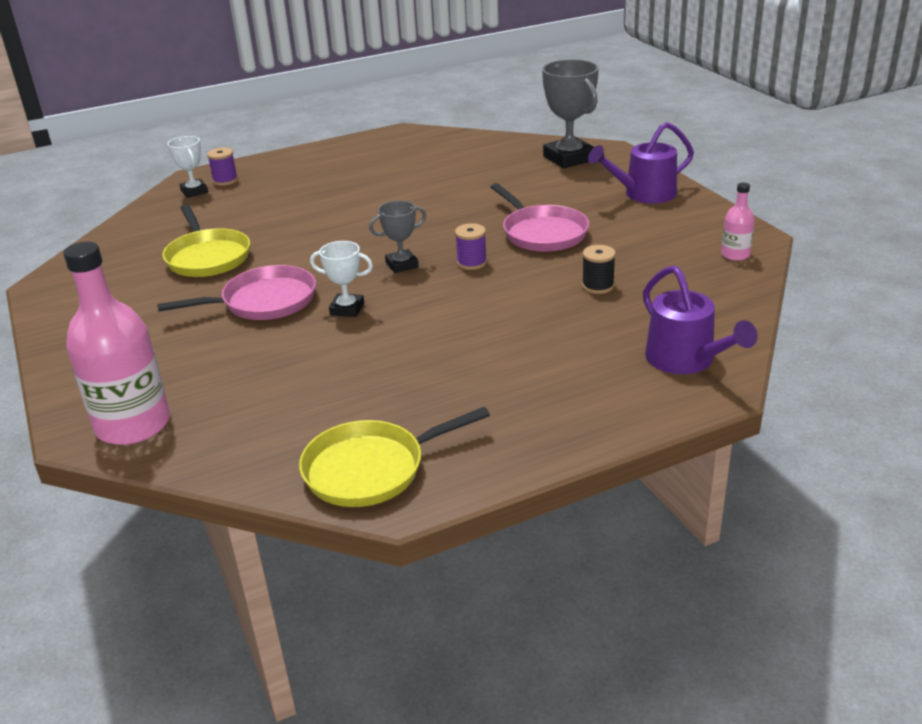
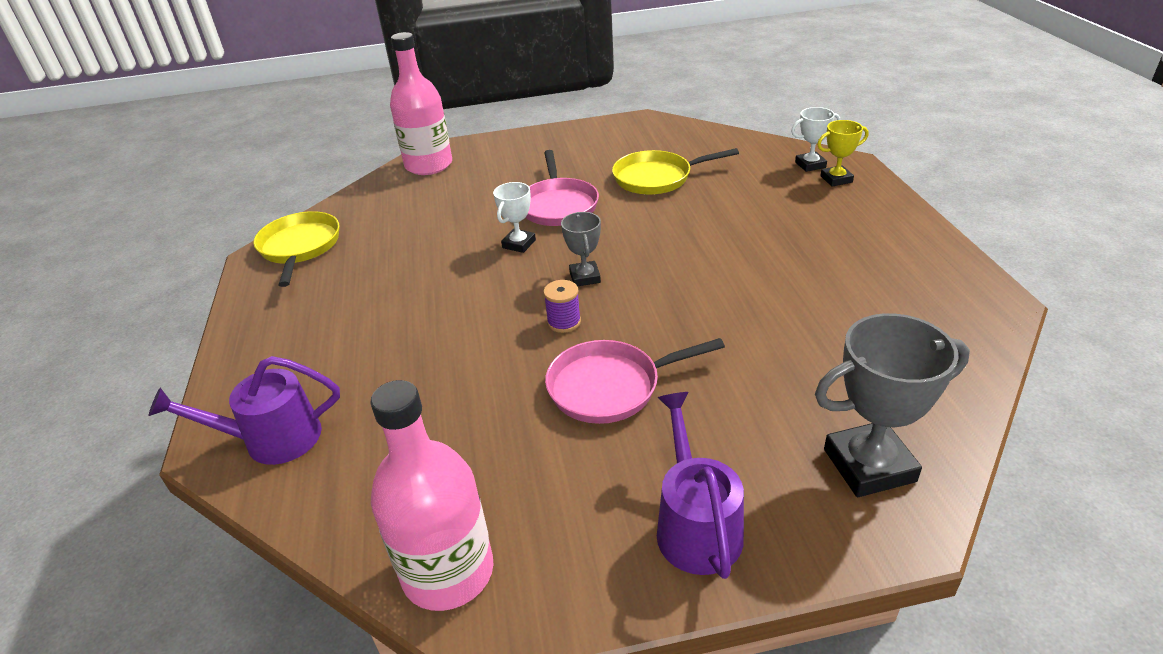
camera: 105 degrees right, 5 degrees up
(225, 180) = (836, 179): purple spool -> yellow trophy
(598, 286) = (456, 407): black spool -> none
(735, 254) = (448, 572): pink bottle -> pink bottle, size x2.12

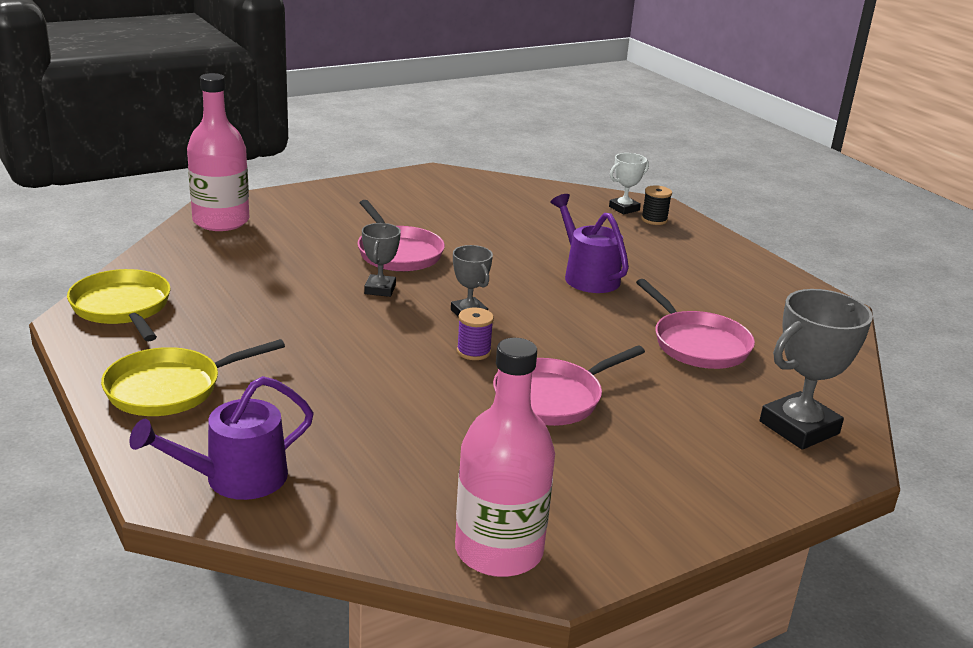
camera: 25 degrees left, 10 degrees down
(519, 244) = (380, 289): white trophy -> grey trophy
(657, 178) = (484, 224): yellow pan -> yellow pan (170, 388)
(696, 525) = (690, 486): purple watering can -> purple watering can (587, 276)
(803, 337) = (697, 344): none -> pink pan
(836, 179) = (654, 220): yellow trophy -> black spool

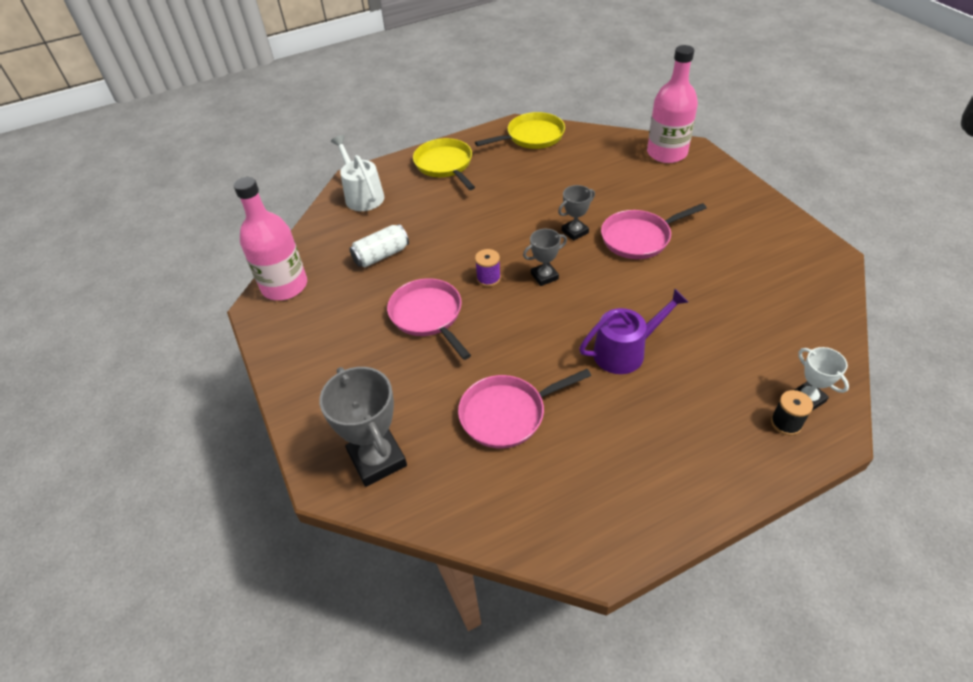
camera: 100 degrees right, 20 degrees up
(236, 478) = (362, 195): purple watering can -> white watering can
(380, 289) = (575, 232): grey trophy -> grey trophy turned 45 degrees counterclockwise
(419, 445) = (381, 255): none -> white can

